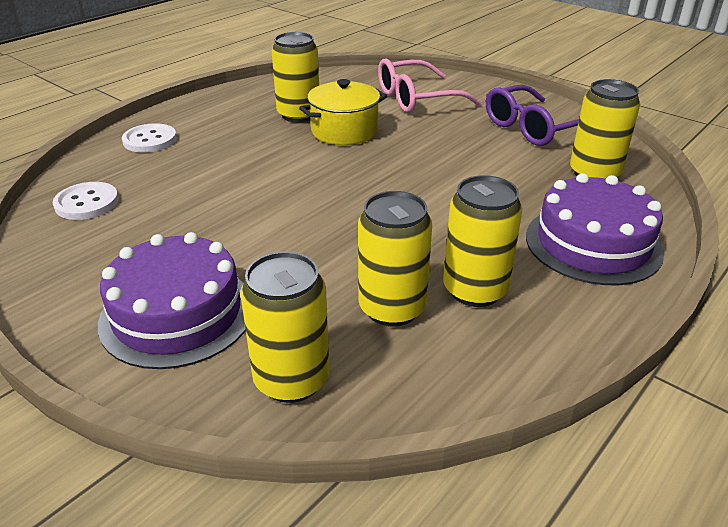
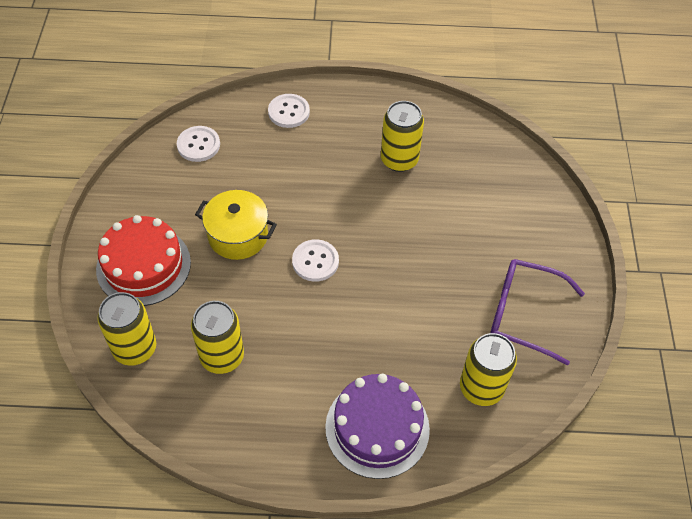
camera: 50 degrees right, 20 degrees up
(177, 314) = (143, 265): purple cake -> red cake
(344, 131) = (401, 202): yellow pot -> yellow pot (238, 235)
(346, 197) = (315, 261): none -> white button
(417, 98) = (499, 210): pink glasses -> none
(475, 290) = (271, 387): yellow can -> none

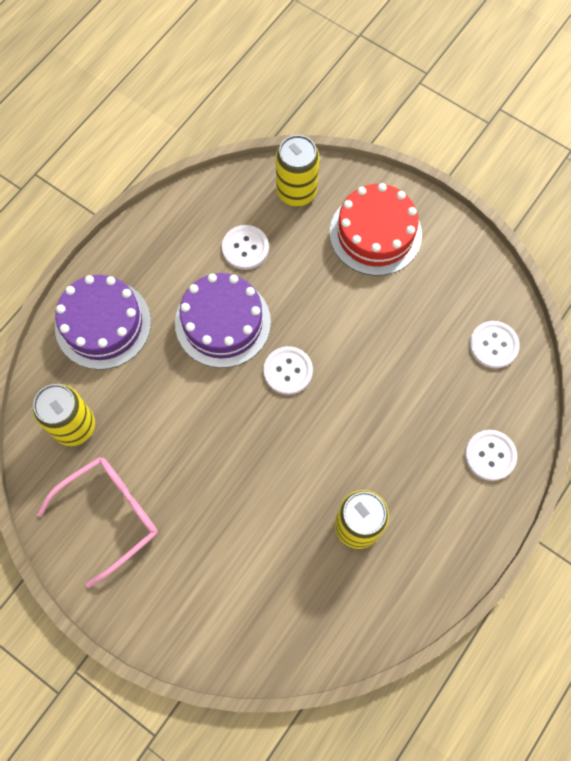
camera: 125 degrees right, 15 degrees up
(222, 357) = (245, 248): yellow can -> white button
(238, 235) = (359, 323): yellow pot -> none
(306, 332) = (222, 322): none -> purple cake
(524, 314) = (110, 515): purple glasses -> pink glasses

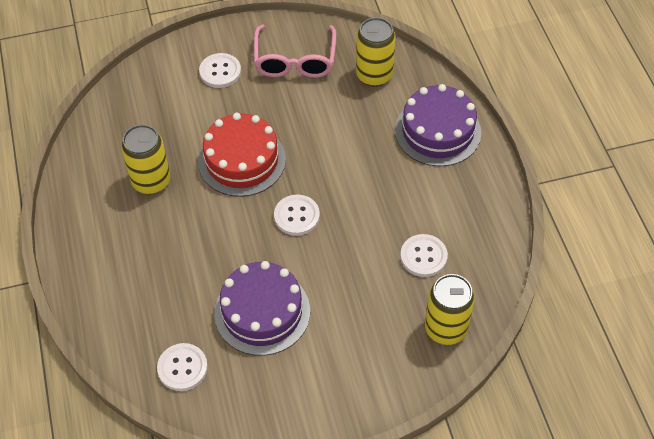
camera: 130 degrees right, 15 degrees down
(222, 322) = (373, 201): purple cake -> purple cake (262, 312)
(375, 233) = (355, 358): red cake -> red cake (242, 160)
(490, 455) = (110, 296): white button -> white button (220, 72)

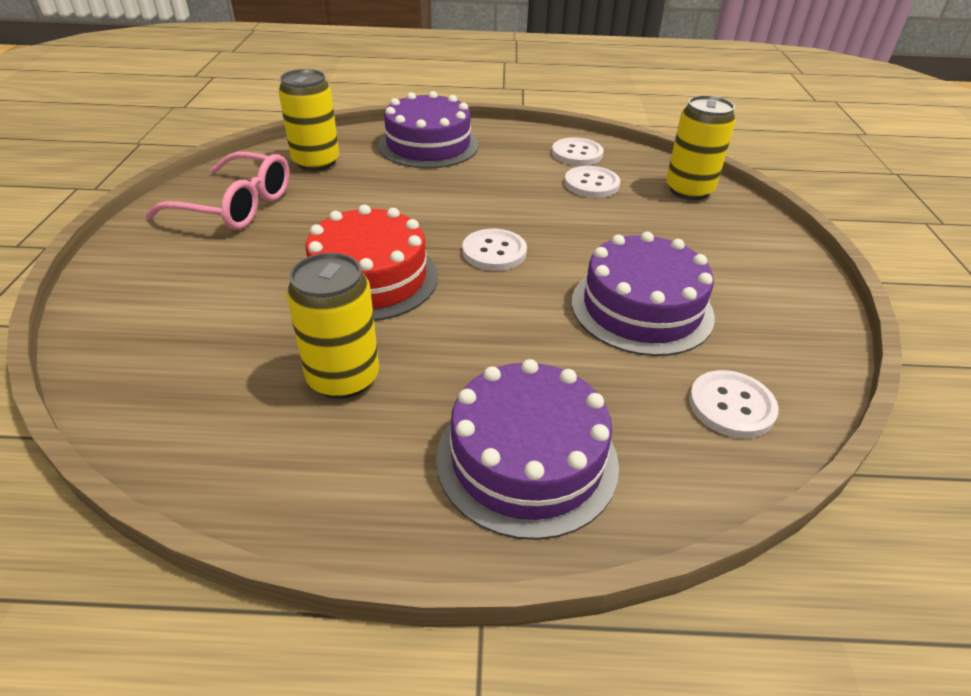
camera: 75 degrees left, 15 degrees down
(117, 276) = (527, 459): none -> purple cake
(220, 72) = (187, 267): white button -> white button (577, 154)

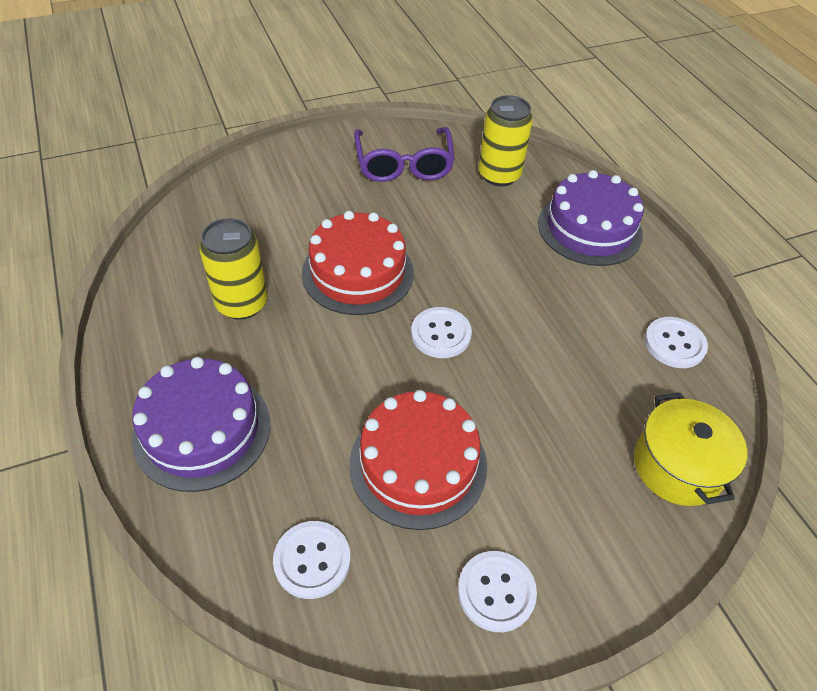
camera: 65 degrees right, 10 degrees up
(236, 206) = (404, 164): pink glasses -> purple glasses
(591, 184) = (617, 373): white button -> white button (496, 592)
(641, 308) = (418, 464): purple cake -> red cake
(689, 190) = (677, 466): yellow can -> yellow pot

